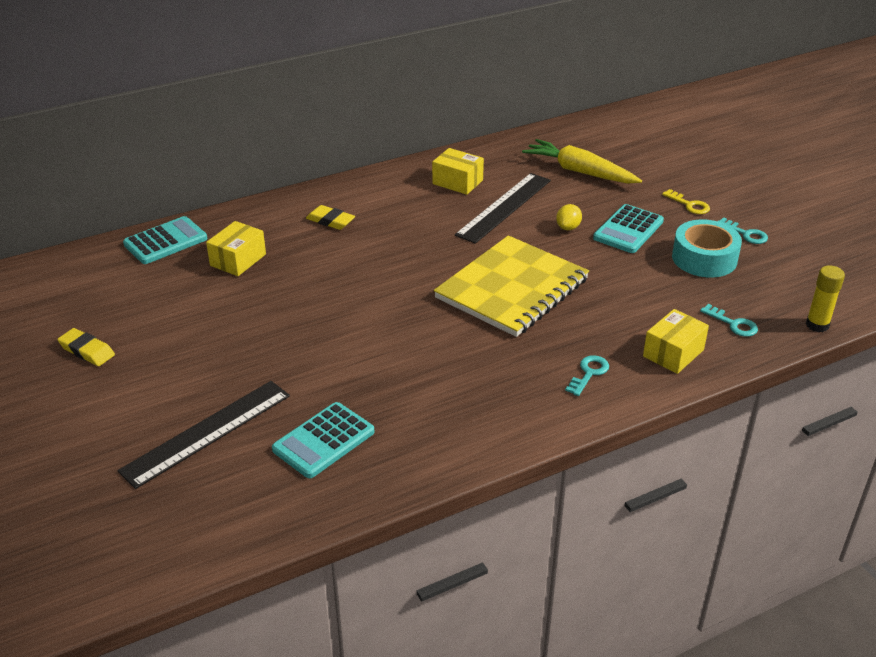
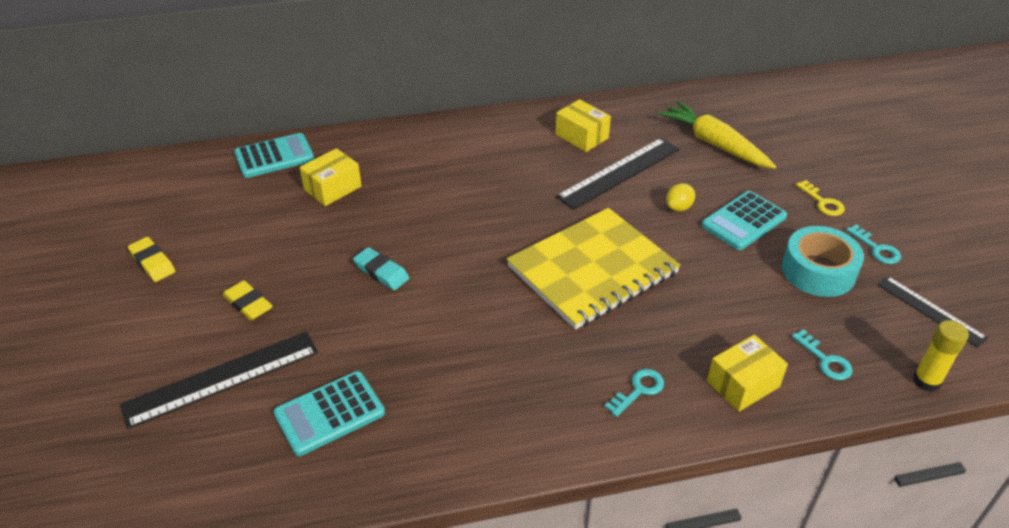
camera: 15 degrees right, 5 degrees up
(319, 322) = (381, 272): none -> turquoise eraser
(330, 221) = (438, 160): yellow eraser -> yellow eraser (248, 304)
(803, 273) = (930, 311): none -> black ruler

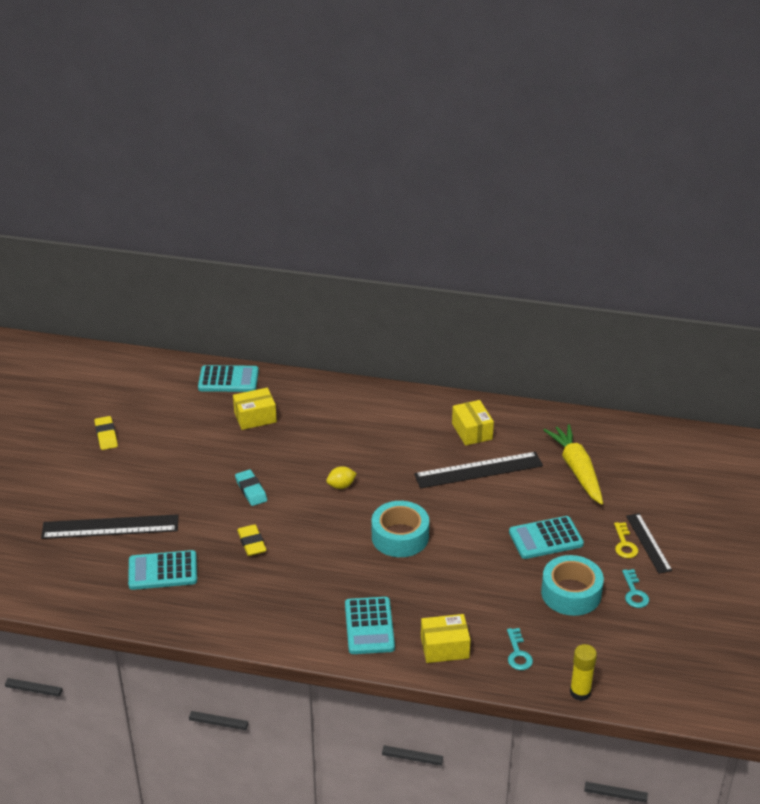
camera: 25 degrees right, 5 degrees down
(248, 304) = (151, 484): yellow eraser -> yellow eraser (251, 543)
(592, 270) = (400, 537): yellow notebook -> turquoise tape
(638, 390) = (369, 626): turquoise key -> turquoise calculator
(678, 207) = (503, 512): yellow lemon -> yellow lemon (341, 486)
(930, 311) = (632, 649): black ruler -> black ruler (648, 543)

